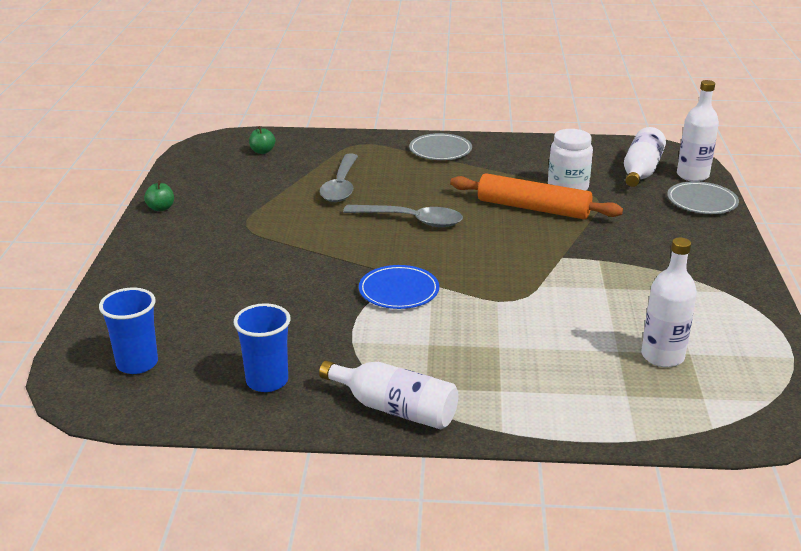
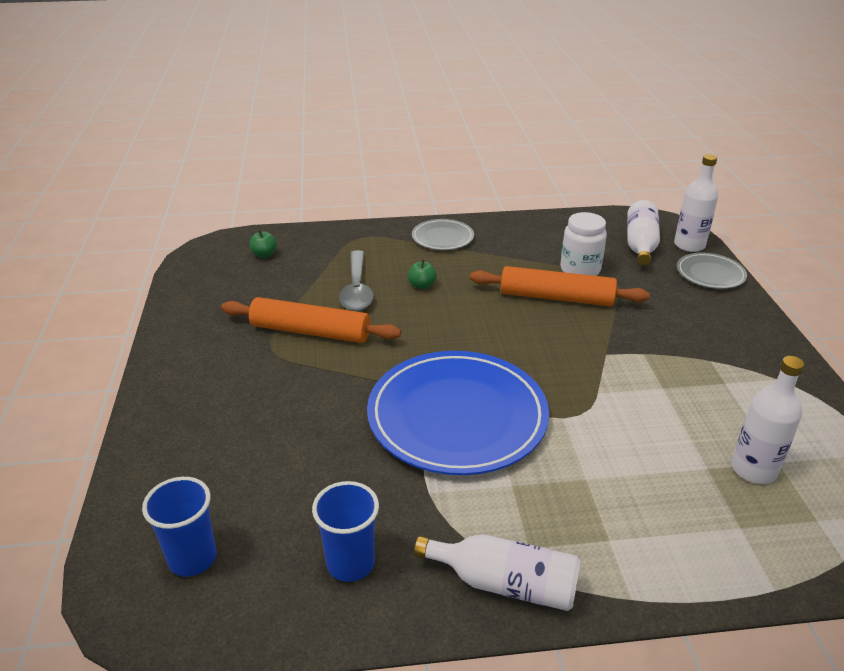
camera: 10 degrees left, 5 degrees up
(161, 208) = (172, 336): green apple -> green apple (422, 285)
(286, 215) = (310, 331): none -> orange rolling pin
(399, 291) = (457, 416): blue plate -> blue plate, size x2.09
(411, 220) = (441, 324): grey spoon -> none

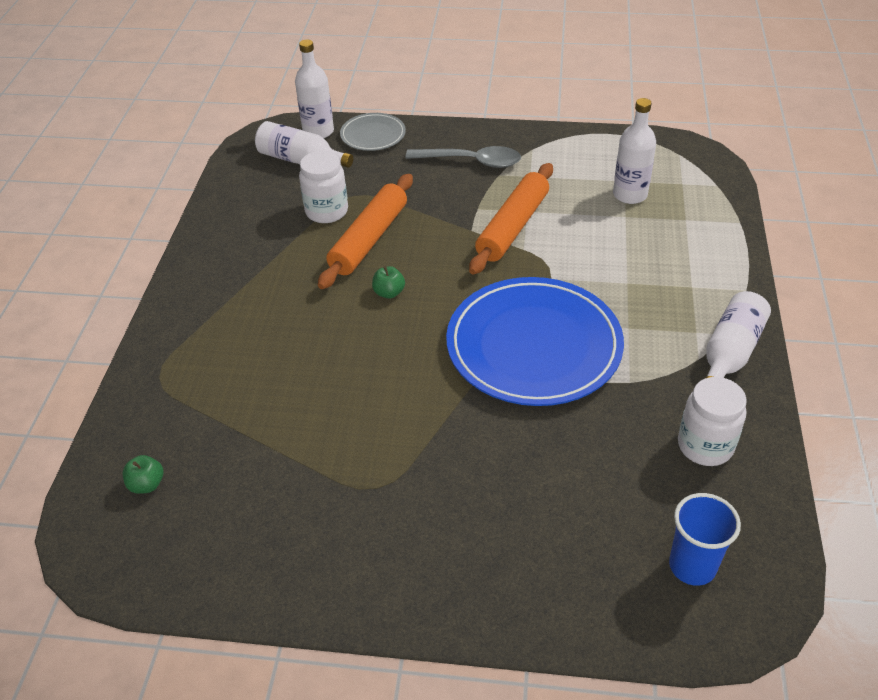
camera: 75 degrees left, 10 degrees up
(310, 331) = (353, 446): orange rolling pin -> orange rolling pin (512, 227)
(350, 563) = (705, 446): blue cup -> white jar
(357, 289) = (282, 394): grey spoon -> grey spoon (471, 161)
(422, 285) = (300, 335): green apple -> green apple (389, 293)
(442, 238) = (204, 301): grey plate -> none

